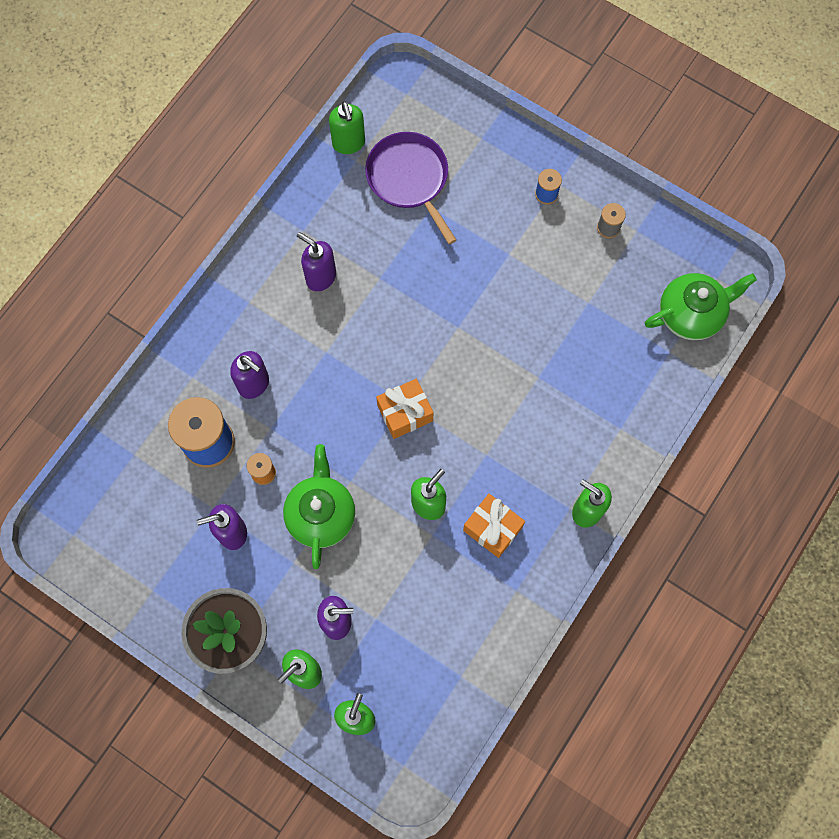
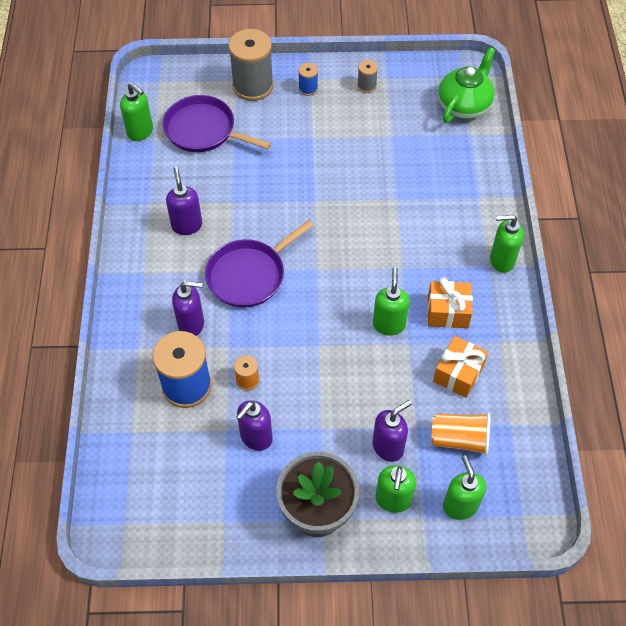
camera: 35 degrees left, 15 degrees down
(320, 277) = (187, 225): purple soap dispenser -> purple soap dispenser turned 75 degrees clockwise
(321, 514) = (315, 381): green teapot -> none
(340, 367) = (249, 275): none -> purple pan
(404, 658) = (459, 439): none -> orange cup
(405, 413) = (322, 276): orange gift -> orange gift (458, 373)
(494, 156) = (253, 86): none -> grey spool

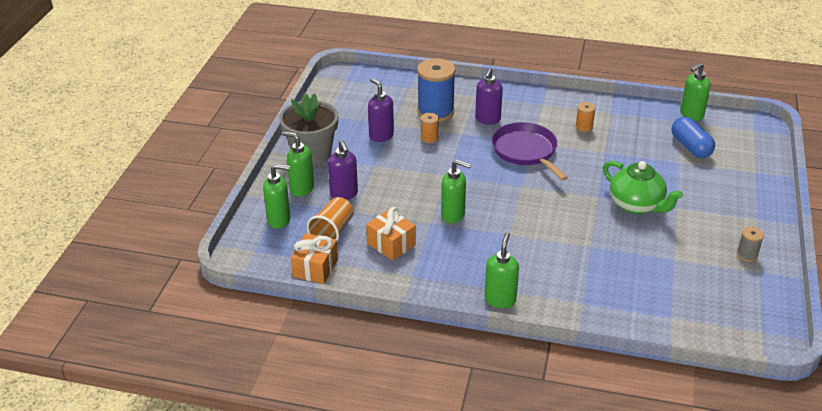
camera: 105 degrees right, 20 degrees down
(187, 225) = (584, 127): purple soap dispenser -> orange spool
(203, 130) = (690, 147): purple pan -> blue capsule
(253, 86) = (747, 181): grey spool -> none
(308, 89) = (743, 214): blue spool -> none
(447, 312) = (454, 251): orange gift -> orange gift (315, 268)
(464, 105) = (715, 322): green teapot -> green teapot (637, 205)

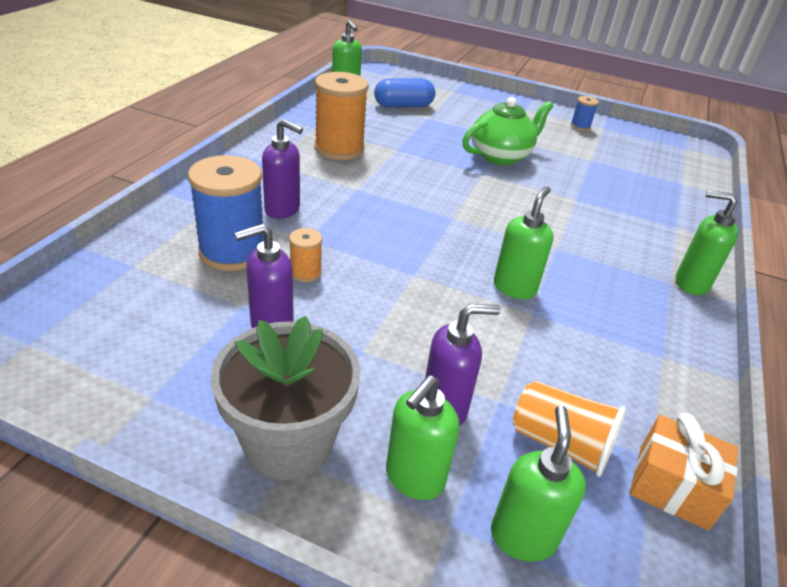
camera: 85 degrees left, 0 degrees up
(391, 244) = (589, 367): orange gift -> none
(526, 151) = (375, 197): purple pan -> none
(584, 127) = (339, 149): orange spool -> orange spool, size x2.12
(747, 255) = (580, 126): grey spool -> blue spool

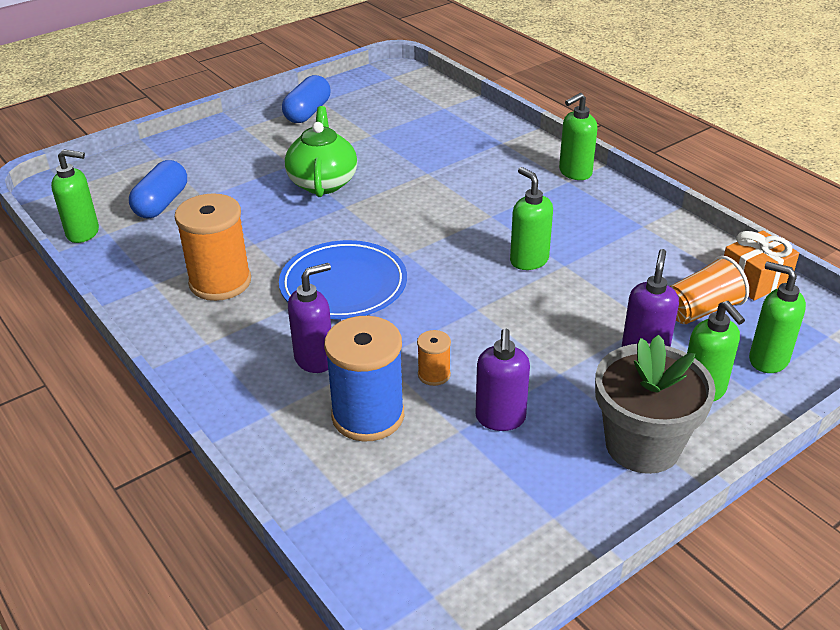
camera: 55 degrees left, 0 degrees up
(383, 198) = (343, 285): none -> blue plate
(580, 126) = (307, 112): blue spool -> blue capsule

